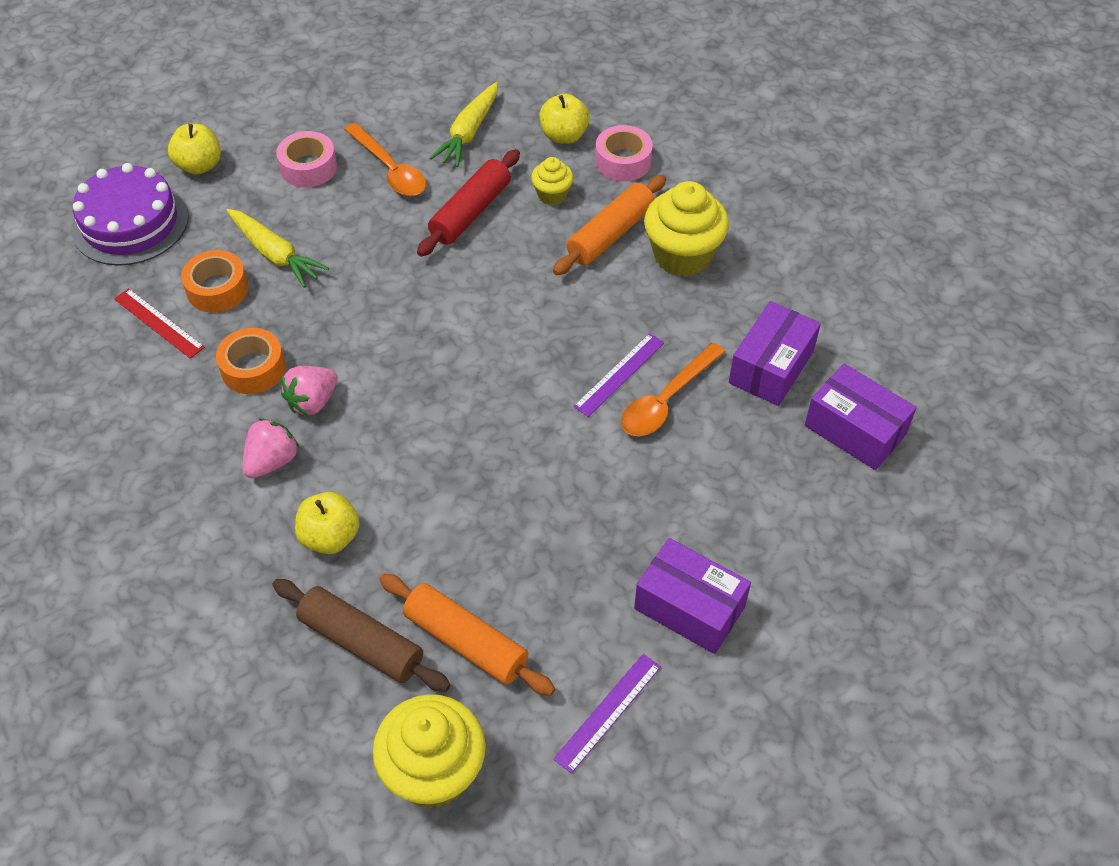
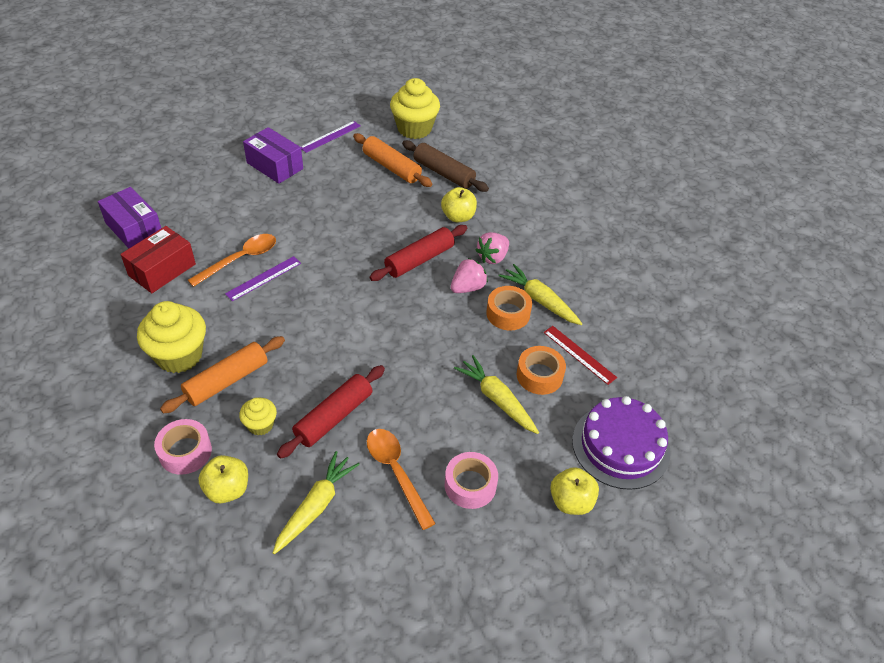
camera: 175 degrees left, 5 degrees down
(203, 396) = (540, 300): none -> yellow carrot
(391, 439) = (419, 260): none -> red rolling pin
(771, 367) = (162, 270): purple box -> red box

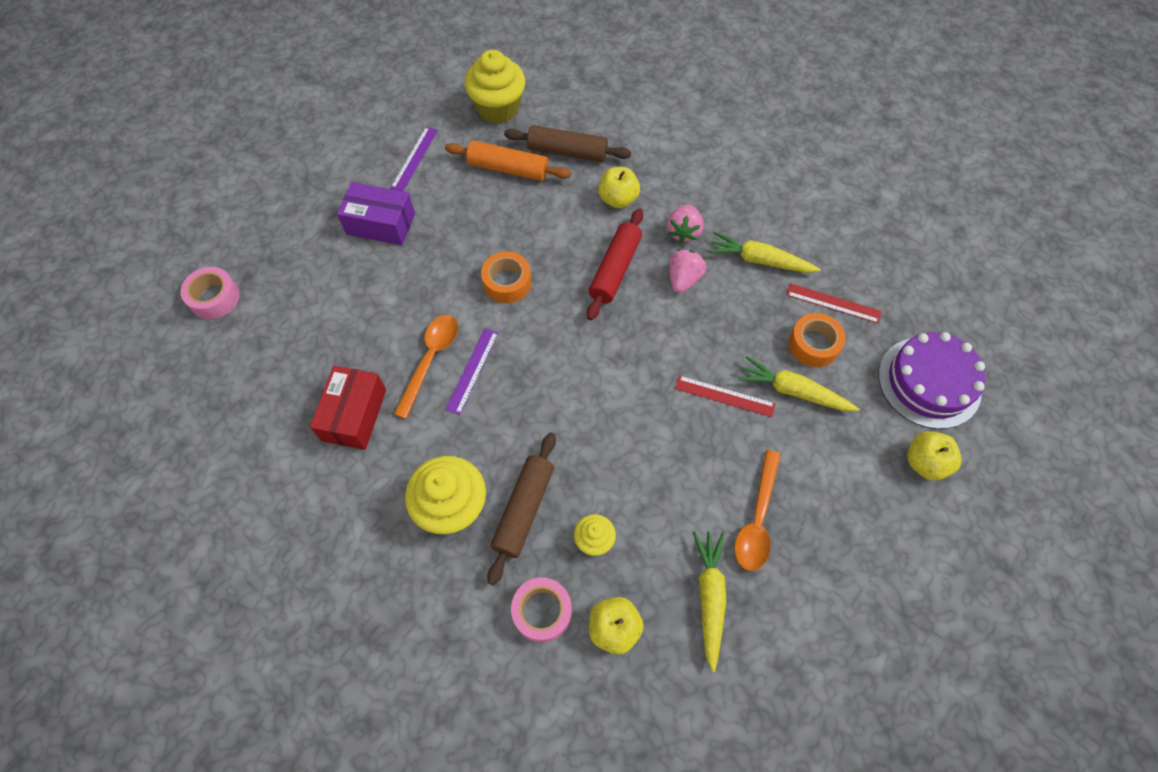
camera: 25 degrees left, 15 degrees up
(134, 229) = (282, 380): purple box -> none
(227, 381) = (524, 510): orange rolling pin -> brown rolling pin
(333, 417) = (658, 492): red rolling pin -> none
(396, 472) = (757, 519): orange spoon -> orange spoon turned 105 degrees counterclockwise
(438, 378) = (724, 396): none -> red ruler
(470, 485) = (830, 495): pink tape -> pink tape (214, 298)
(508, 313) = (740, 290): orange tape -> orange tape (507, 282)

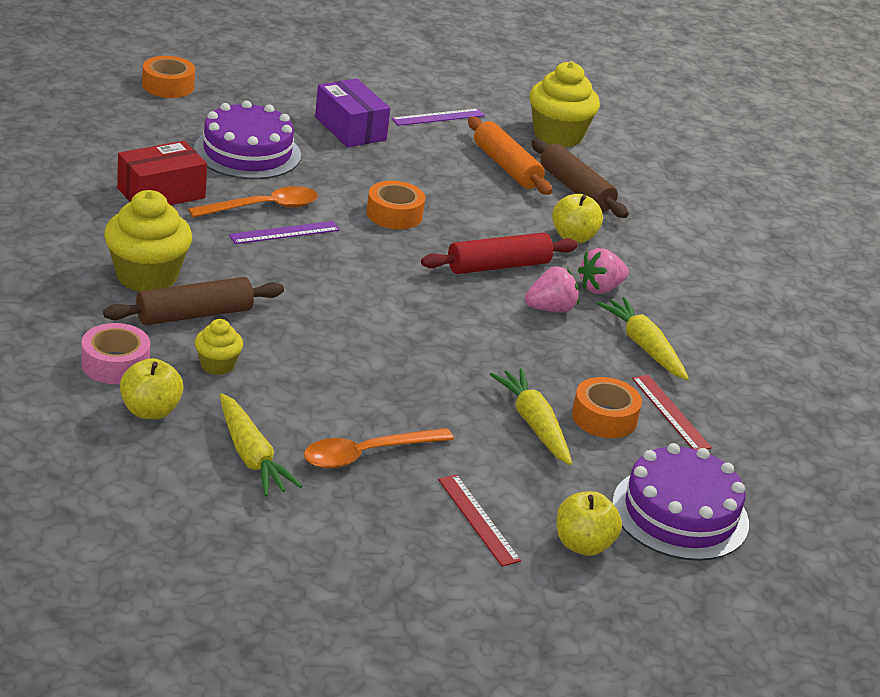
camera: 40 degrees right, 30 degrees down
(214, 298) = (168, 86): pink tape -> orange tape
(352, 314) = (247, 152): none -> purple cake
(709, 597) = (251, 456): yellow carrot -> yellow carrot turned 105 degrees clockwise
(724, 396) = (465, 383): red ruler -> red ruler (478, 519)

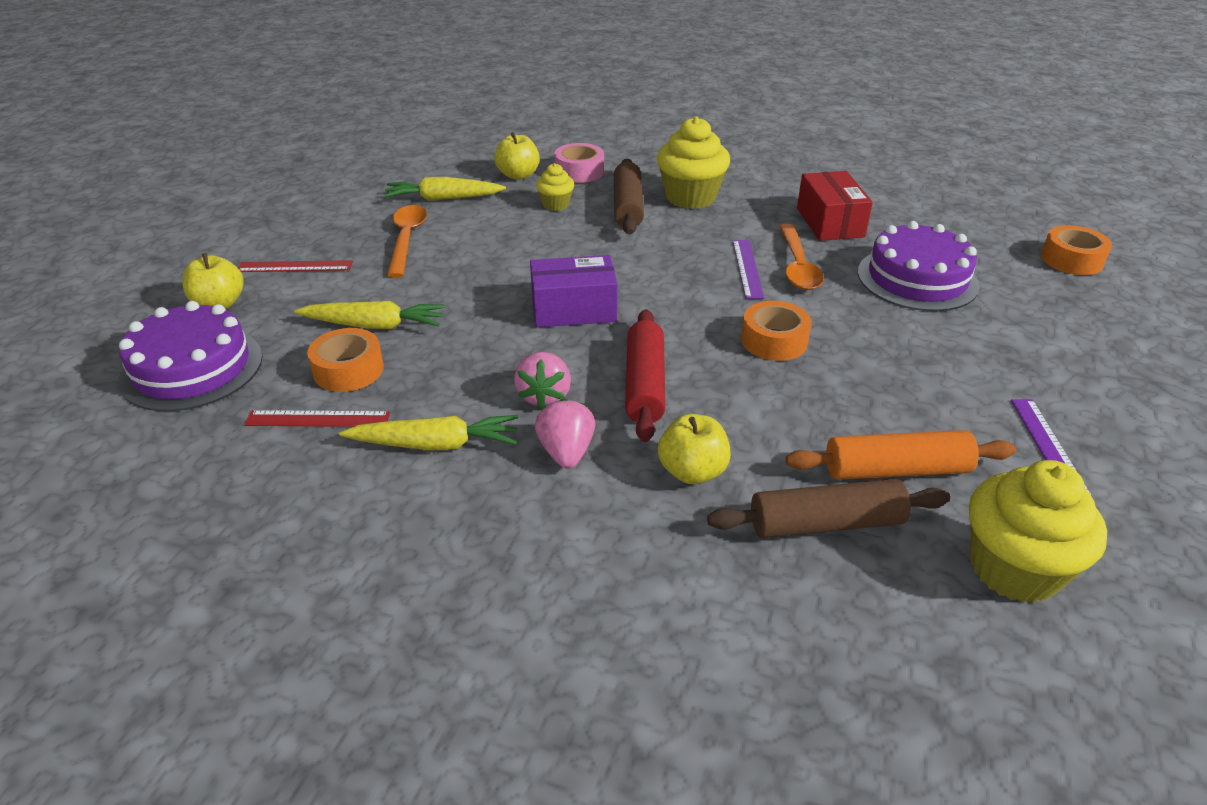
camera: 120 degrees right, 5 degrees up
(350, 129) = (991, 359): purple box -> purple box (574, 309)

